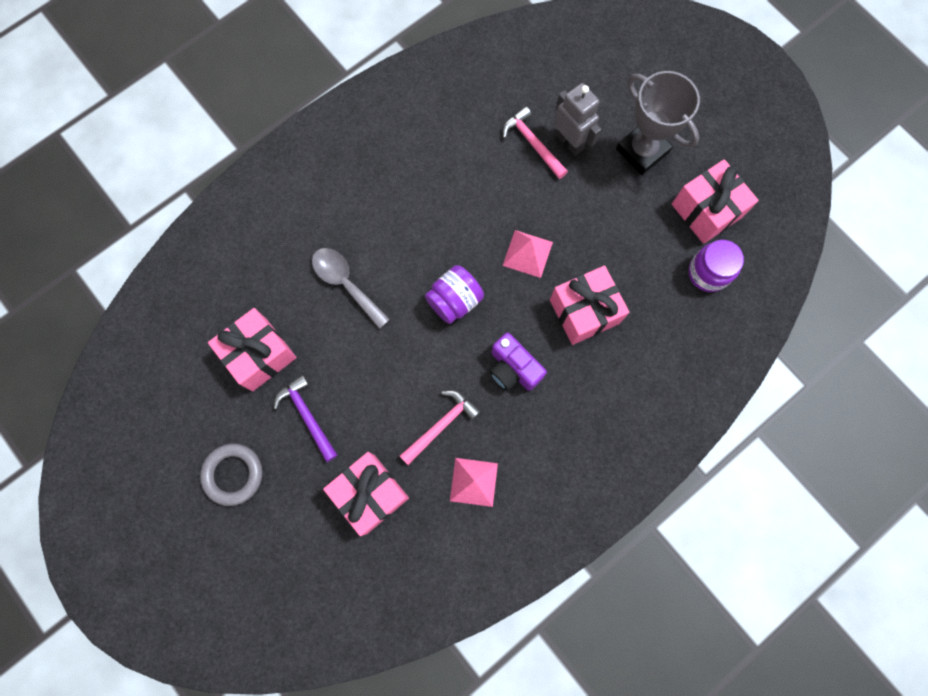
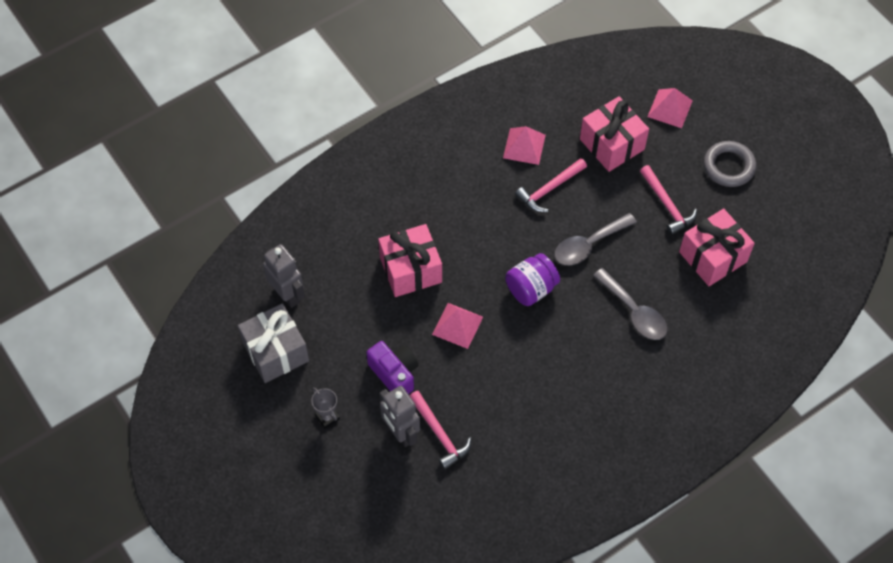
camera: 175 degrees left, 15 degrees down
(299, 553) = (670, 108): none -> pink pyramid
(307, 416) = (667, 205): purple hammer -> pink hammer
(395, 357) = (588, 245): none -> grey spoon
(513, 369) = (482, 228): purple camera -> purple camera (394, 374)
(642, 151) = (327, 417): grey trophy -> grey trophy, size x0.45
(706, 211) = (276, 352): pink gift -> grey gift
(708, 273) = (287, 294): purple jar -> grey robot

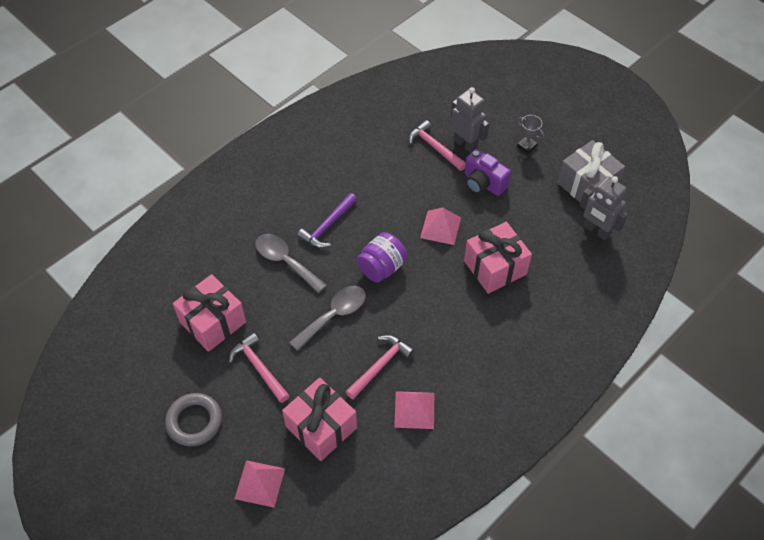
camera: 170 degrees right, 5 degrees down
(583, 347) = (327, 226): none -> purple hammer

